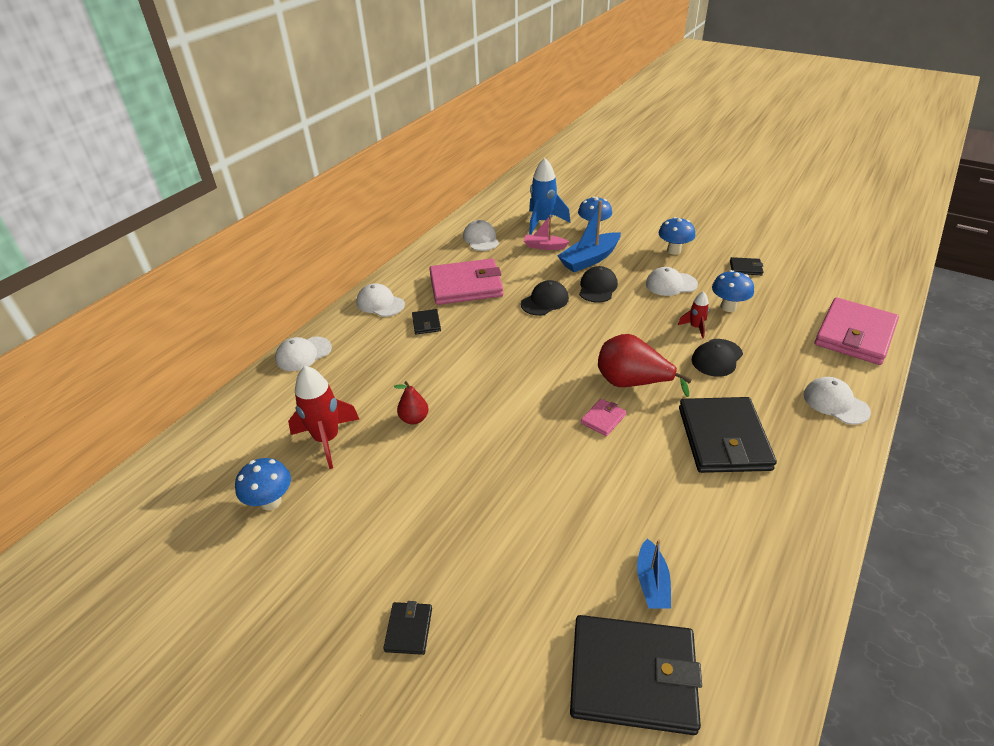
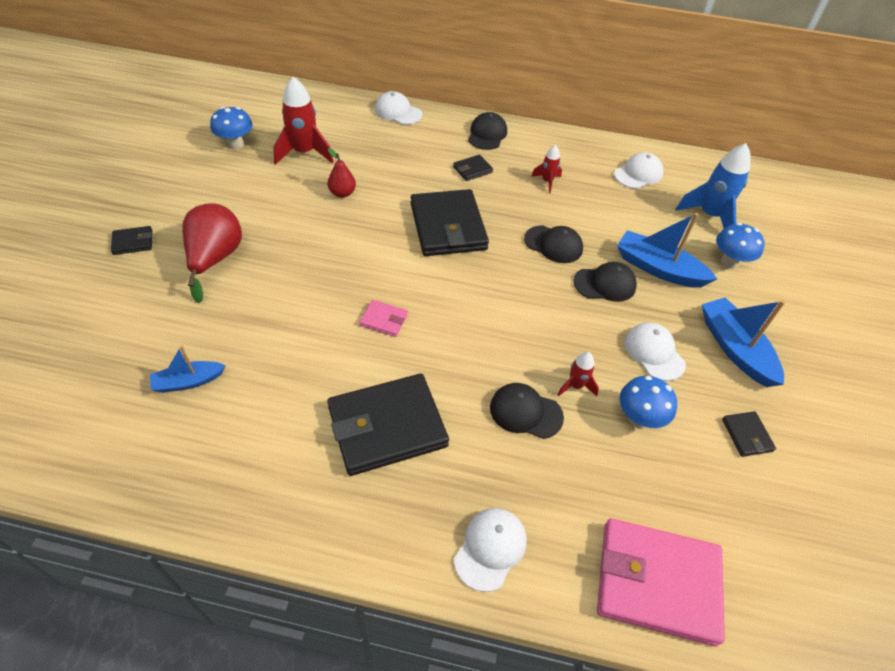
camera: 65 degrees right, 10 degrees up
(380, 303) = (487, 134): white cap -> black cap
(466, 285) = (547, 181): pink wallet -> red rocket
(544, 246) = (658, 226): pink boat -> none
(632, 383) = (448, 336): red pear -> red pear (215, 259)
(632, 676) = (97, 378): black wallet -> black wallet (448, 226)
(673, 251) = (735, 348): blue mushroom -> blue boat

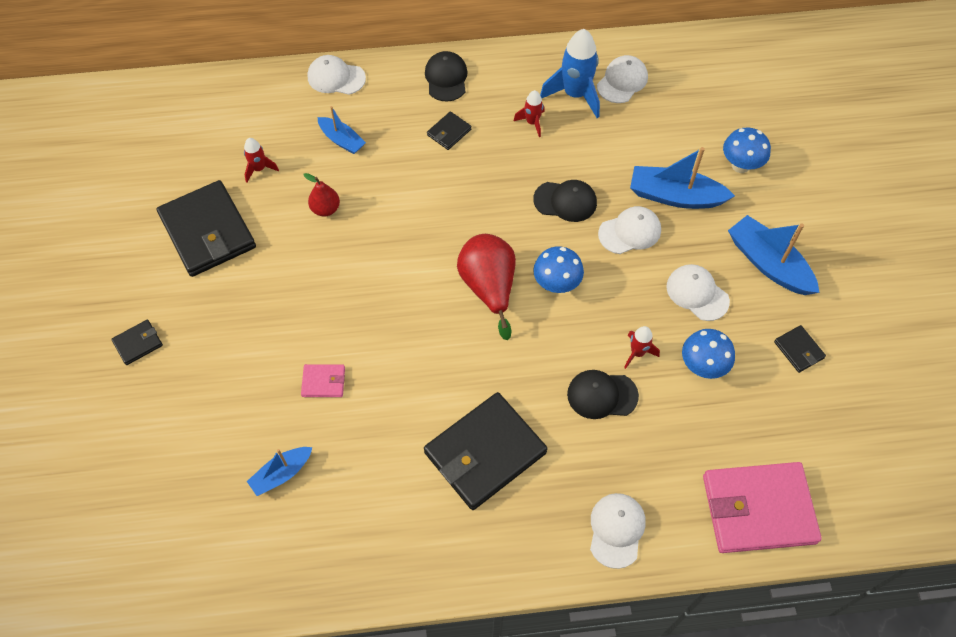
camera: 15 degrees left, 10 degrees up
(215, 259) = (235, 334): red pear -> red pear (489, 287)
(236, 144) = (178, 183): blue mushroom -> blue mushroom (556, 284)
(304, 153) = (259, 169): red rocket -> red rocket, size x0.52
(381, 152) = (342, 140): none -> blue boat
(384, 320) = (434, 345): pink wallet -> pink wallet (323, 382)
(448, 226) = (452, 214): black wallet -> black wallet (208, 231)
(605, 284) = (630, 232): black cap -> white cap
(709, 216) = (708, 113): blue rocket -> blue rocket (575, 95)

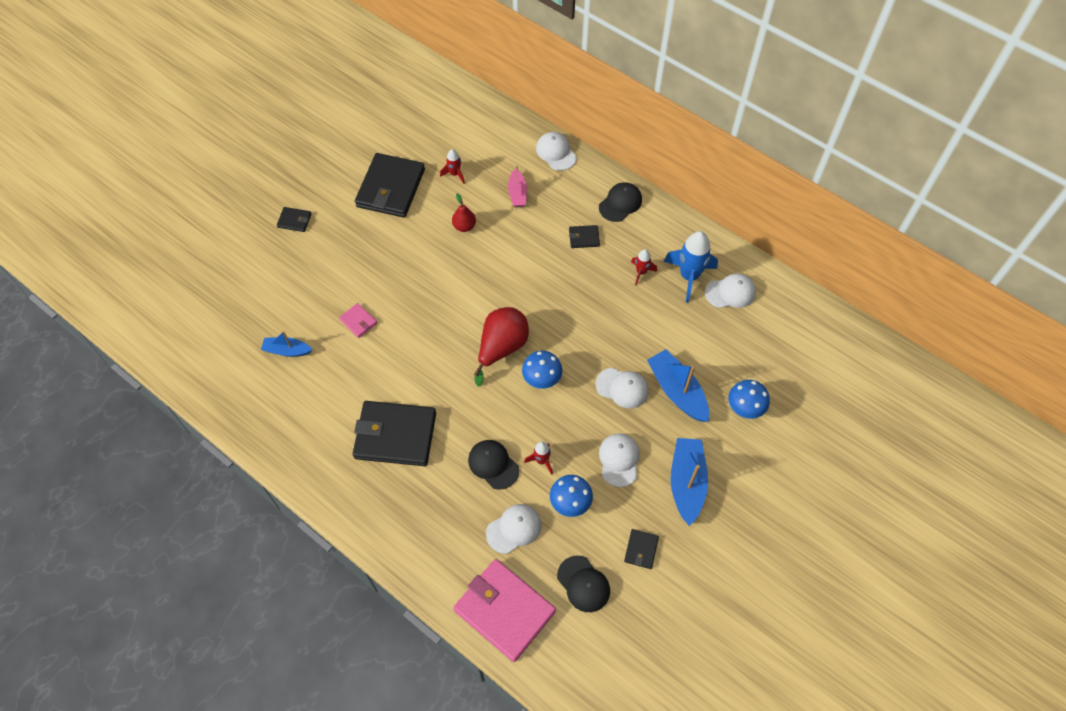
camera: 45 degrees right, 0 degrees up
(342, 140) = (517, 193): blue boat -> pink boat
(565, 201) = (605, 336): black cap -> black cap (583, 584)
(616, 530) = (414, 543): white cap -> white cap (514, 529)

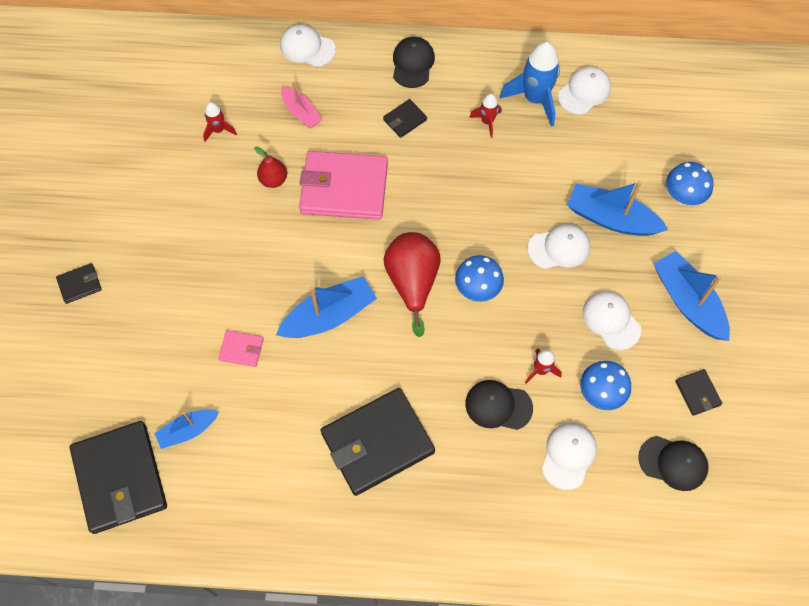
camera: 35 degrees left, 5 degrees up
(391, 188) = (160, 185): black wallet -> black wallet (120, 478)
(430, 335) = (329, 315): none -> blue boat
(504, 611) = (623, 542): pink wallet -> pink wallet (344, 188)

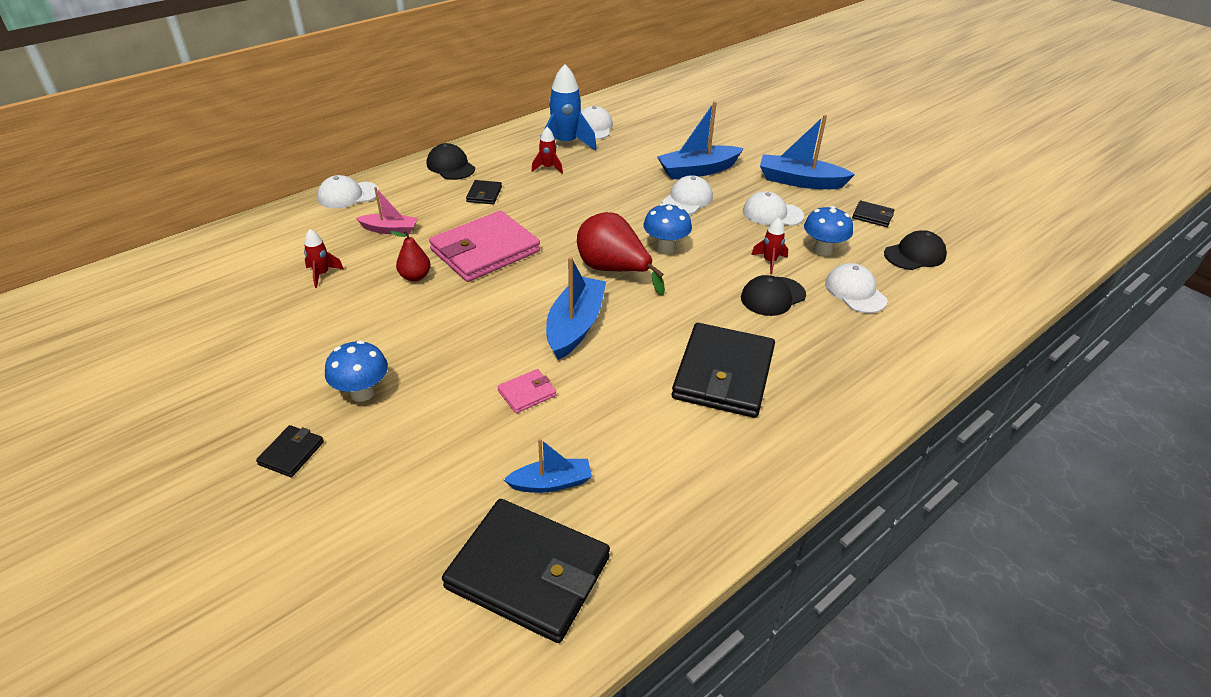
camera: 45 degrees left, 25 degrees down
(188, 430) = (551, 483): blue boat -> blue boat turned 120 degrees counterclockwise
(682, 197) = (723, 141): blue mushroom -> blue mushroom (362, 393)

